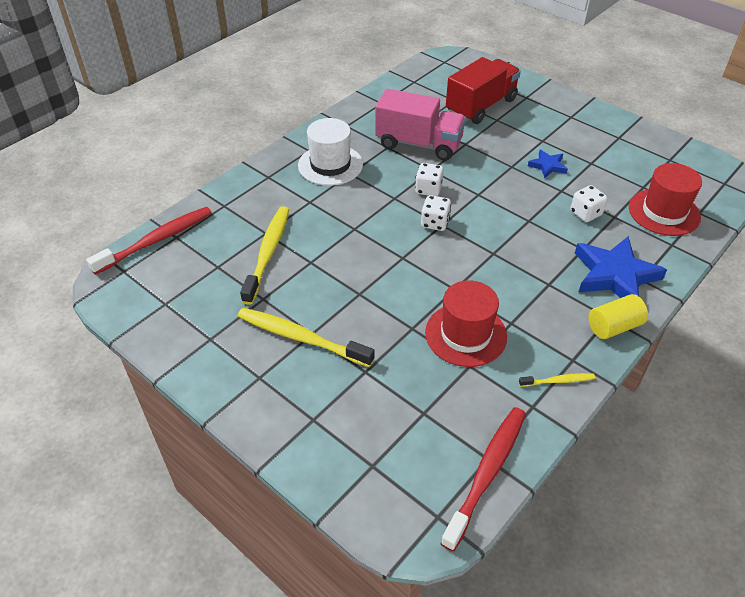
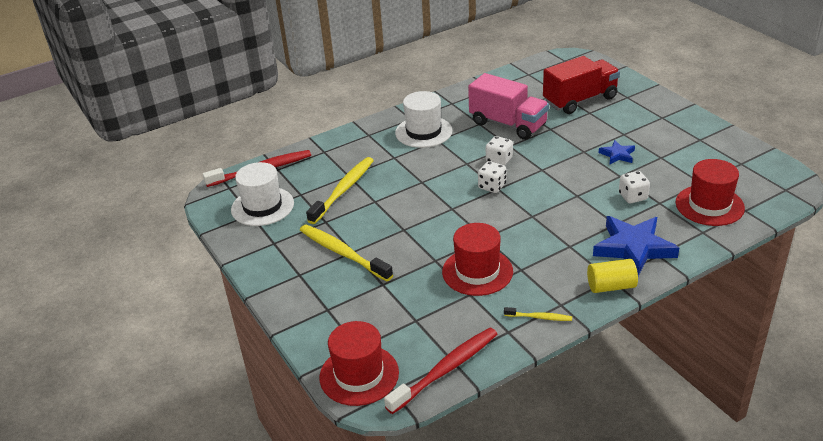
camera: 20 degrees right, 10 degrees down
(177, 290) = (262, 206): none -> white hat
(389, 504) = (359, 375): none -> red hat

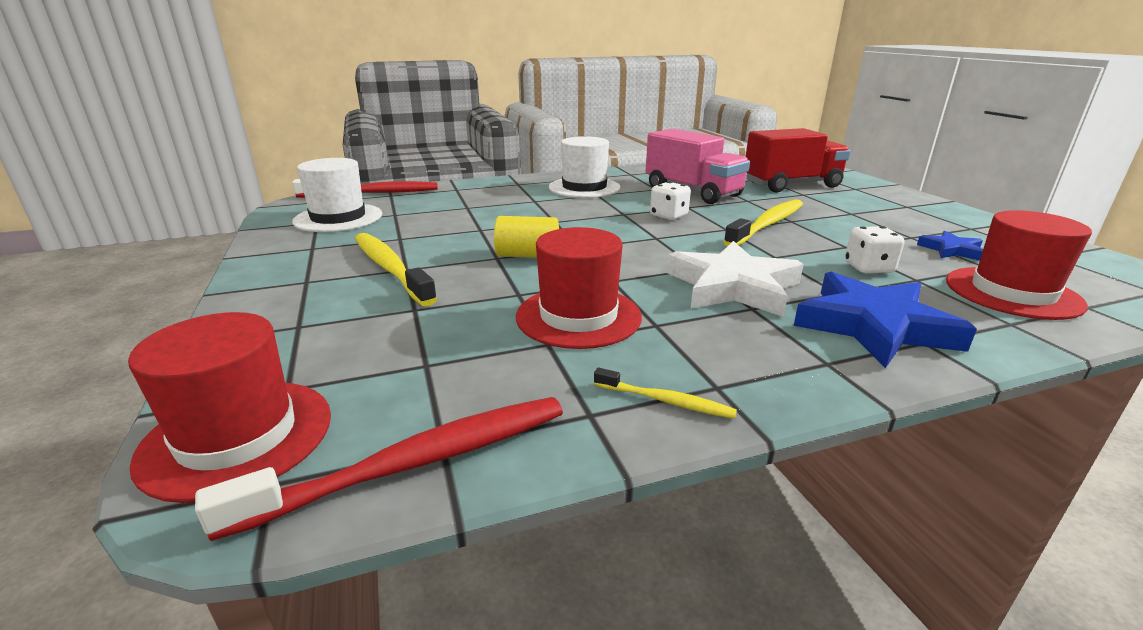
camera: 10 degrees right, 10 degrees down
(343, 190) = (449, 217): yellow toothbrush -> yellow toothbrush (767, 224)
(492, 186) = (648, 235): white dice -> none
(556, 230) = (733, 286): none -> white star
(611, 286) = (828, 374): yellow cylinder -> yellow cylinder (528, 255)
(617, 155) = (842, 228): blue star -> blue star (951, 250)

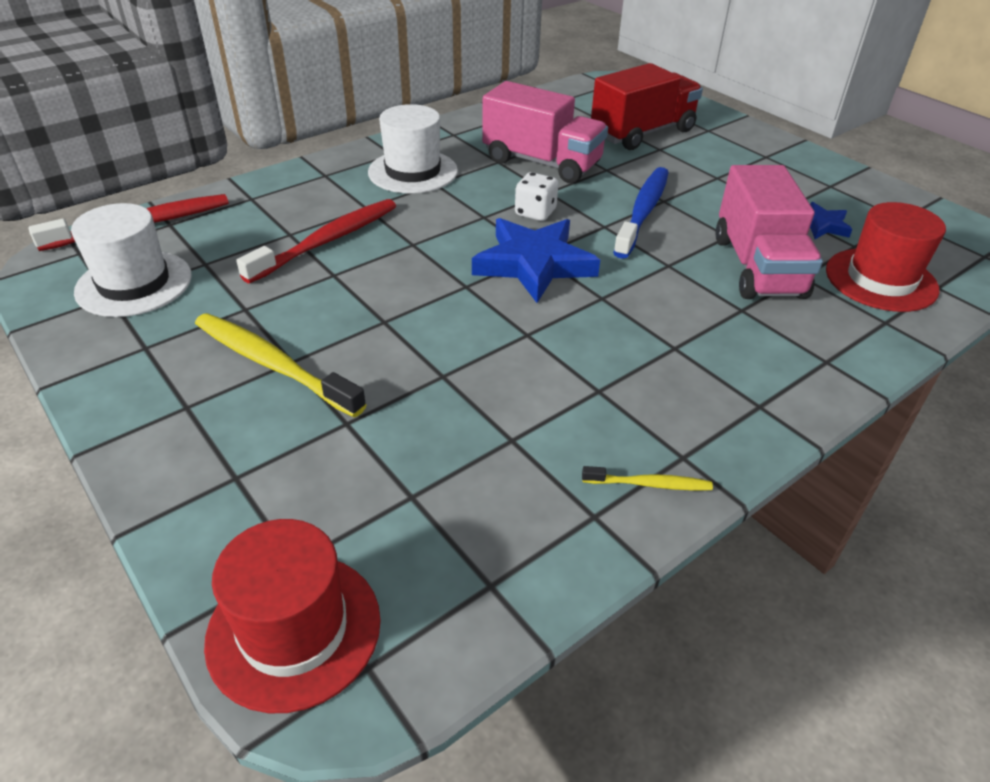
camera: 20 degrees left, 15 degrees up
(415, 463) = (479, 609): red toothbrush -> red toothbrush (327, 241)
(528, 255) = (417, 311): yellow cylinder -> none
(578, 316) = (521, 396): red hat -> none
(733, 286) = (646, 320): white star -> none
(767, 224) = (643, 212): yellow toothbrush -> blue toothbrush
(868, 268) = (757, 267): white dice -> pink truck
(874, 326) = (783, 350): blue star -> blue star (534, 264)

